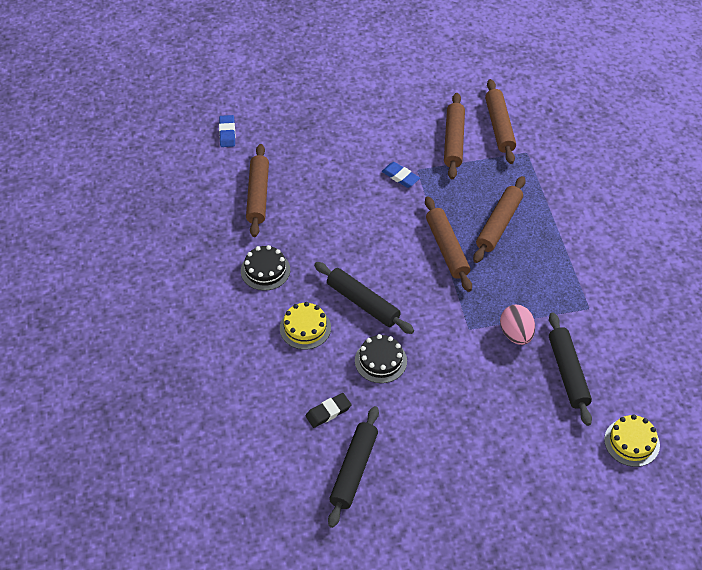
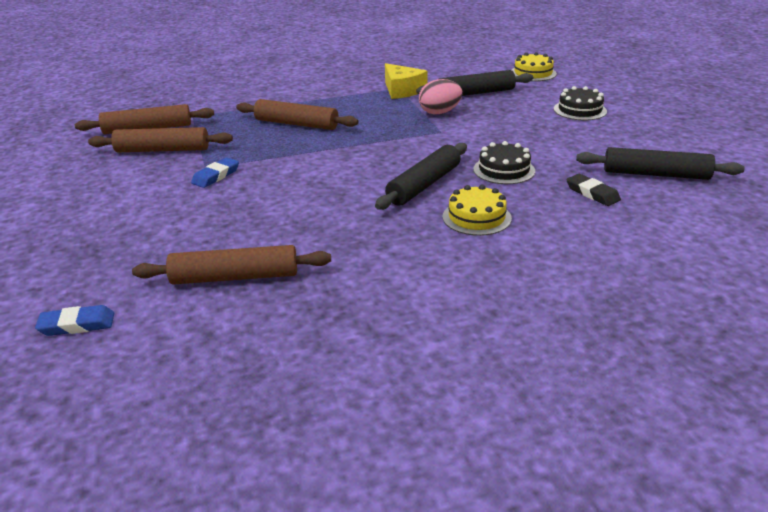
camera: 95 degrees left, 20 degrees down
(265, 270) = (386, 255): black cake -> black cake (580, 110)
(447, 249) = (333, 146): brown rolling pin -> none
(581, 310) = (402, 90): none -> yellow cheese

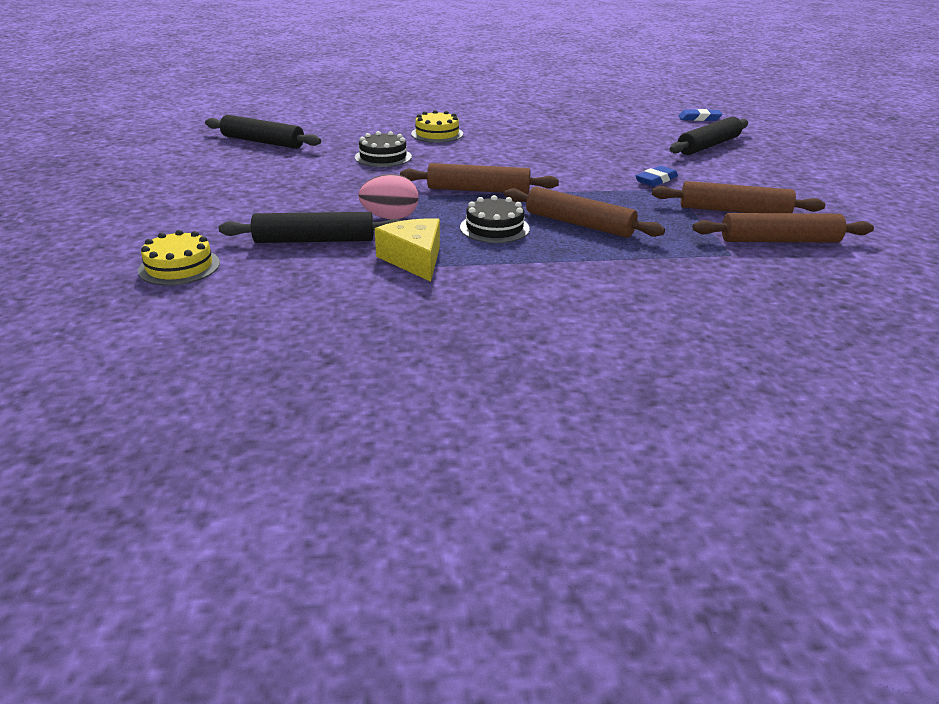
camera: 170 degrees left, 0 degrees up
(235, 277) = (613, 125): brown rolling pin -> brown rolling pin (478, 190)
(424, 185) = (462, 154): black rolling pin -> black rolling pin (708, 145)
(580, 110) = (221, 200): black cake -> black cake (494, 228)
(592, 193) = (333, 137): black eraser -> none

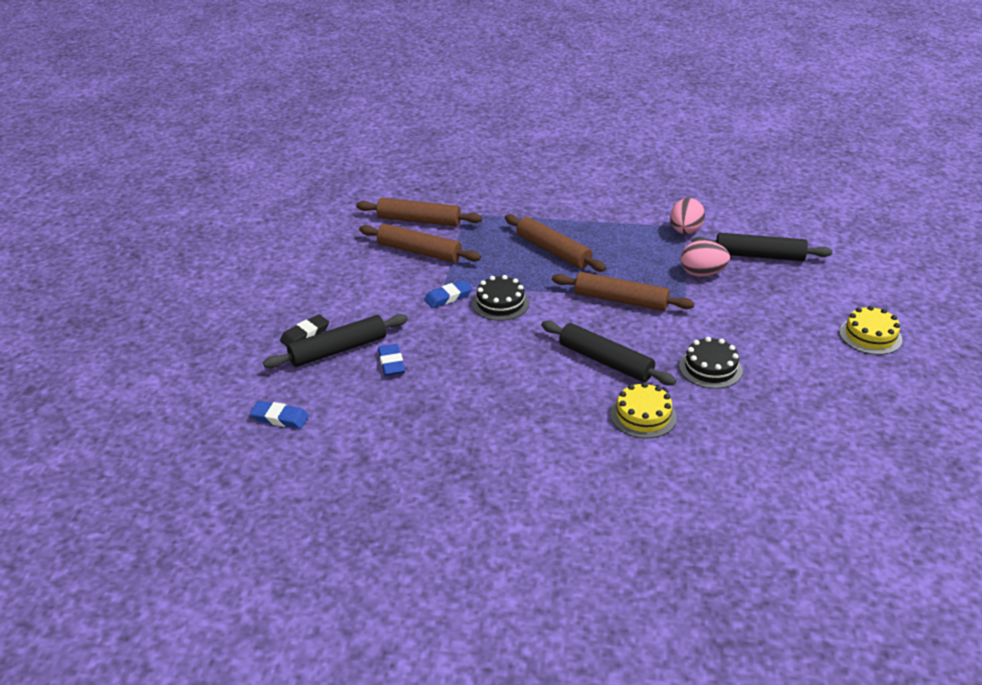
camera: 165 degrees left, 5 degrees up
(179, 267) = (847, 242): yellow cake -> yellow cake (870, 336)
(263, 142) = (860, 420): black rolling pin -> black rolling pin (605, 361)
(414, 259) = (685, 231): yellow cheese -> pink egg
(494, 228) = (620, 253): black cake -> black cake (500, 303)
(656, 143) = (391, 363): none -> blue eraser
(750, 151) = (305, 334): none -> black eraser

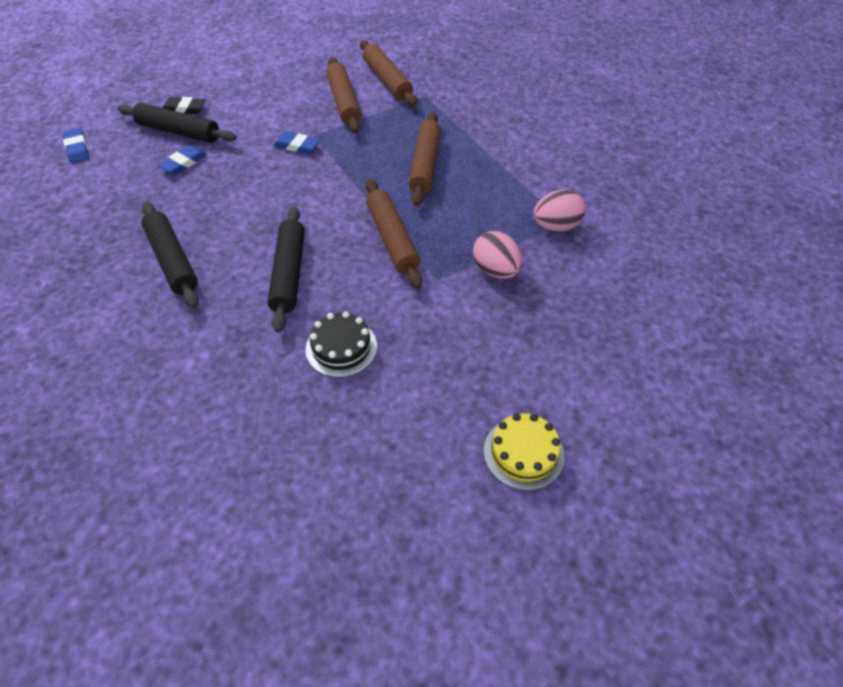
camera: 50 degrees right, 15 degrees up
(500, 303) = (316, 175): black cake -> none
(643, 415) = (228, 335): yellow cake -> none
(759, 256) = (576, 296): black rolling pin -> black rolling pin (172, 260)

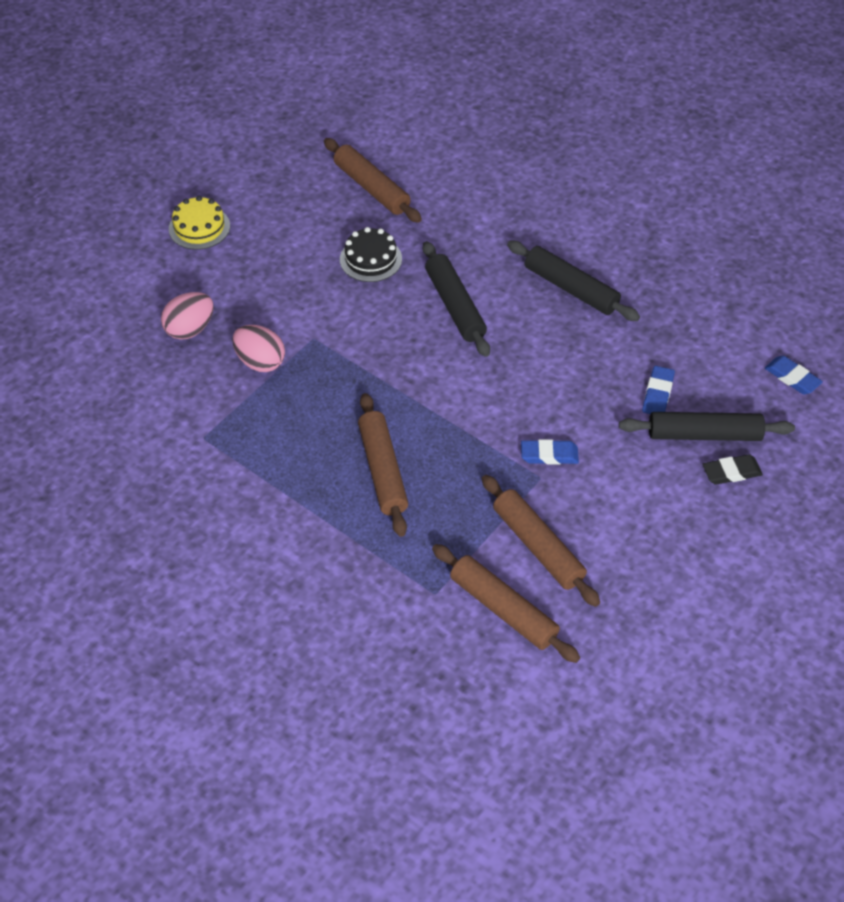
camera: 160 degrees right, 0 degrees up
(392, 239) = (375, 366): brown rolling pin -> brown rolling pin (371, 188)
(556, 226) = (209, 429): pink egg -> pink egg (190, 329)

